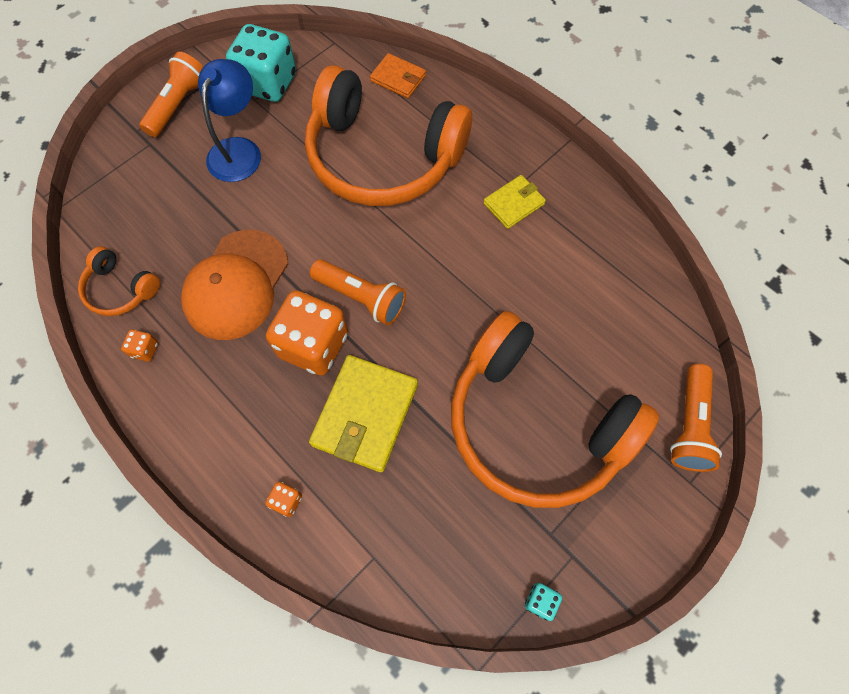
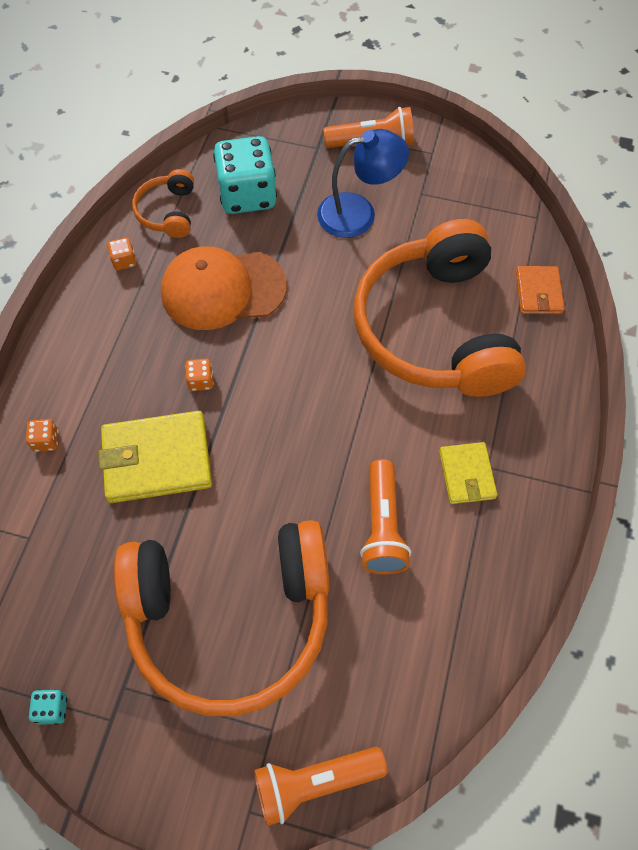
camera: 60 degrees right, 5 degrees down
(268, 83) = (447, 193): turquoise dice -> turquoise dice (247, 195)
(313, 345) = (201, 381): orange dice -> orange dice, size x0.41
(361, 297) = (271, 393): orange flashlight -> orange flashlight (382, 526)
(513, 204) = (467, 474): yellow wallet -> yellow wallet turned 60 degrees clockwise
(535, 423) = (230, 617): orange headphones -> orange headphones turned 105 degrees counterclockwise

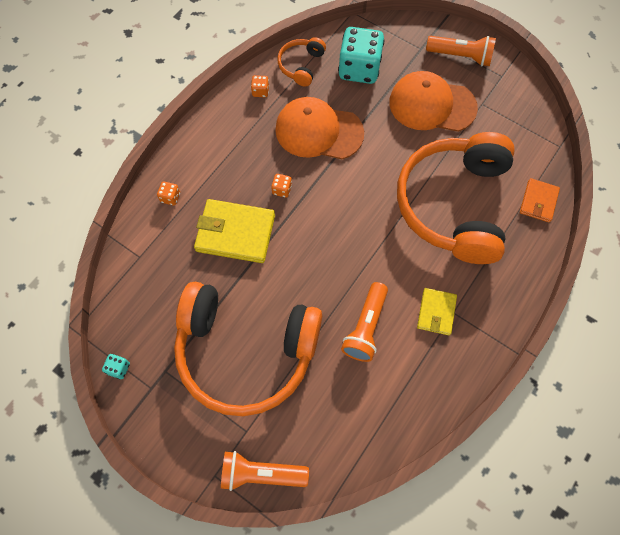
camera: 20 degrees right, 5 degrees up
(358, 213) = (432, 105): blue lamp -> orange cap

